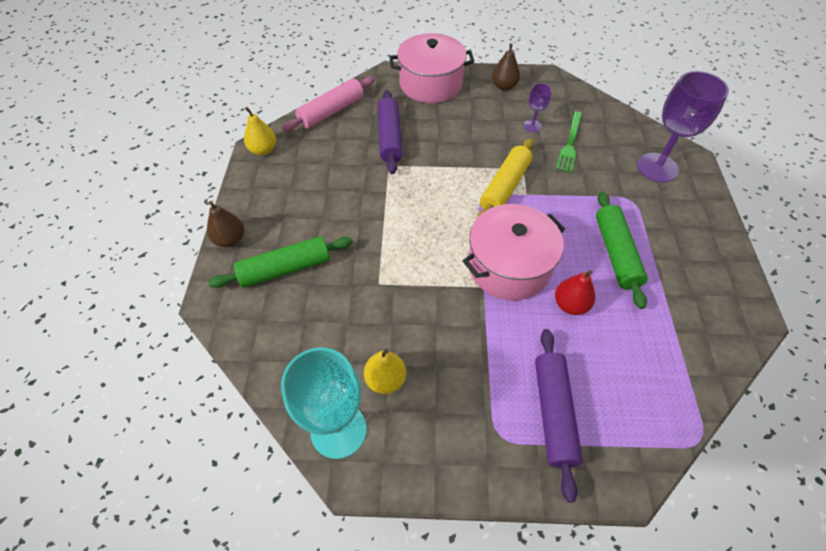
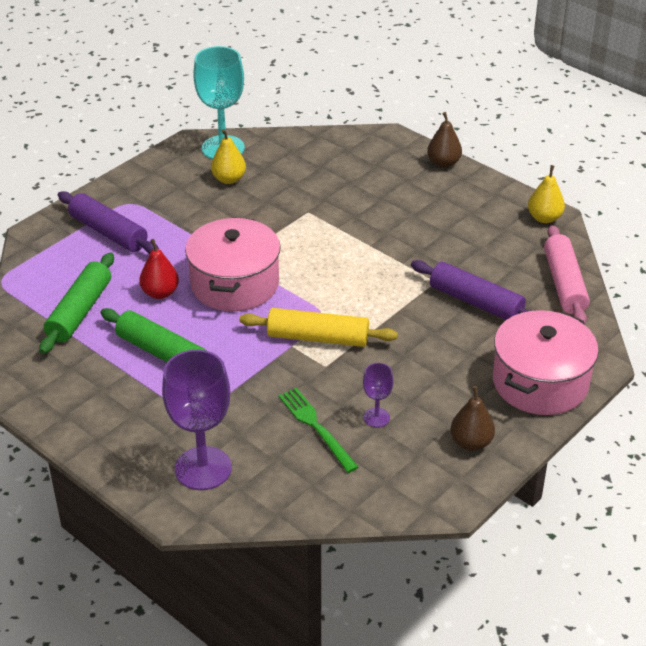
camera: 130 degrees right, 15 degrees down
(285, 269) = (379, 176): green rolling pin -> green rolling pin (79, 311)
(504, 187) = (318, 337): yellow rolling pin -> yellow rolling pin turned 60 degrees counterclockwise

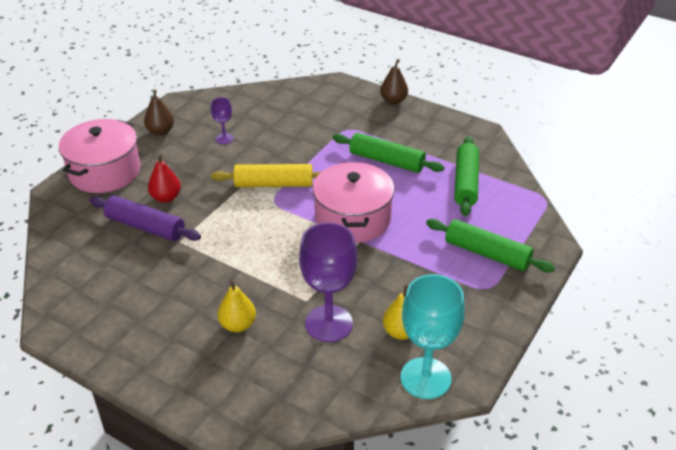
camera: 170 degrees right, 0 degrees up
(109, 232) = (487, 254): purple rolling pin -> green rolling pin
(160, 293) = (411, 204): red pear -> red pear (166, 198)
(203, 468) = (330, 102): purple goblet -> purple goblet (329, 323)
(316, 427) = (264, 129): green fork -> none
(443, 163) = (163, 390): brown pear -> brown pear (393, 101)
(544, 218) = (62, 324): yellow pear -> yellow pear (238, 325)
(564, 284) = (63, 252): pink rolling pin -> none

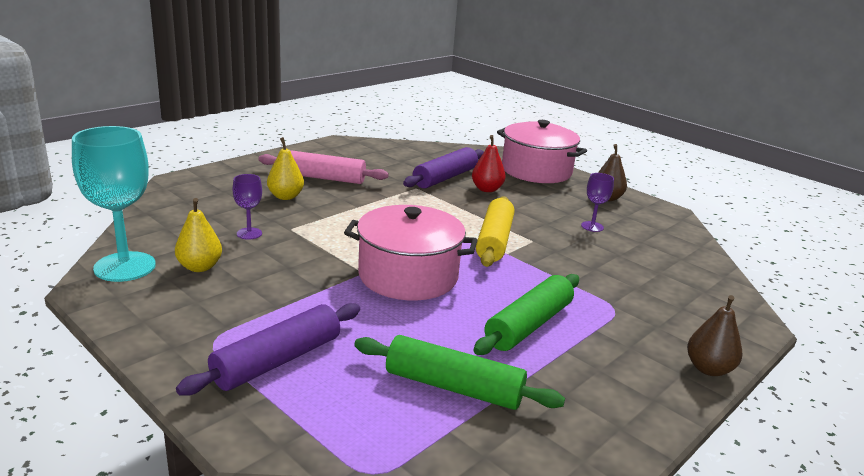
camera: 100 degrees right, 15 degrees down
(177, 312) = (322, 178): none -> pink rolling pin
(329, 323) = (249, 233): purple goblet -> purple goblet, size x0.48
(487, 254) = (277, 360): green rolling pin -> purple rolling pin

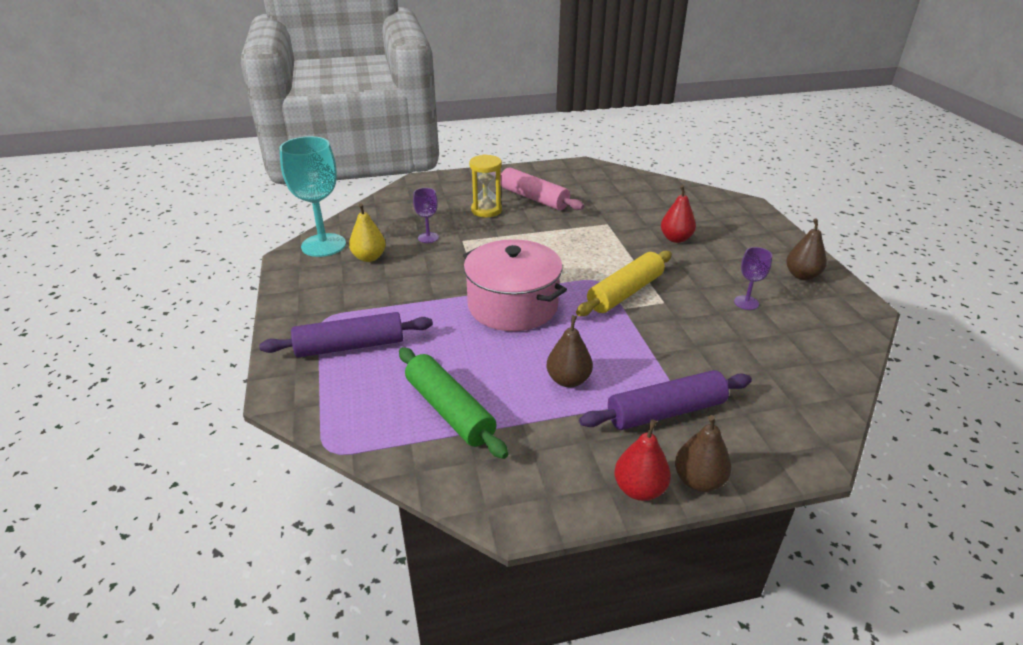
camera: 35 degrees right, 10 degrees up
(285, 196) = (486, 210): yellow pear -> yellow hourglass
(445, 178) = (646, 219): purple rolling pin -> purple rolling pin (666, 412)
(528, 325) = (568, 380): green rolling pin -> brown pear
(536, 171) = (753, 228): pink pot -> none
(678, 392) = (639, 489): none -> red pear

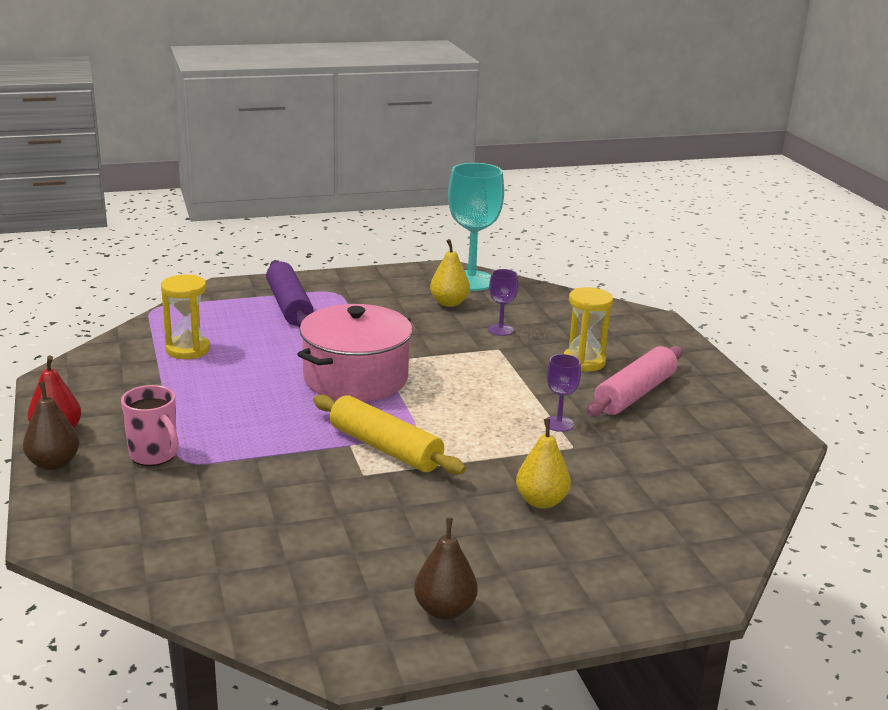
camera: 85 degrees right, 10 degrees down
(449, 410) = (188, 350): green rolling pin -> yellow hourglass
(568, 380) = (218, 405): brown pear -> none
(666, 412) = (154, 455): purple rolling pin -> pink mug
(676, 239) = (541, 501): red pear -> yellow pear
(746, 302) = (363, 540): purple goblet -> purple goblet (558, 424)

